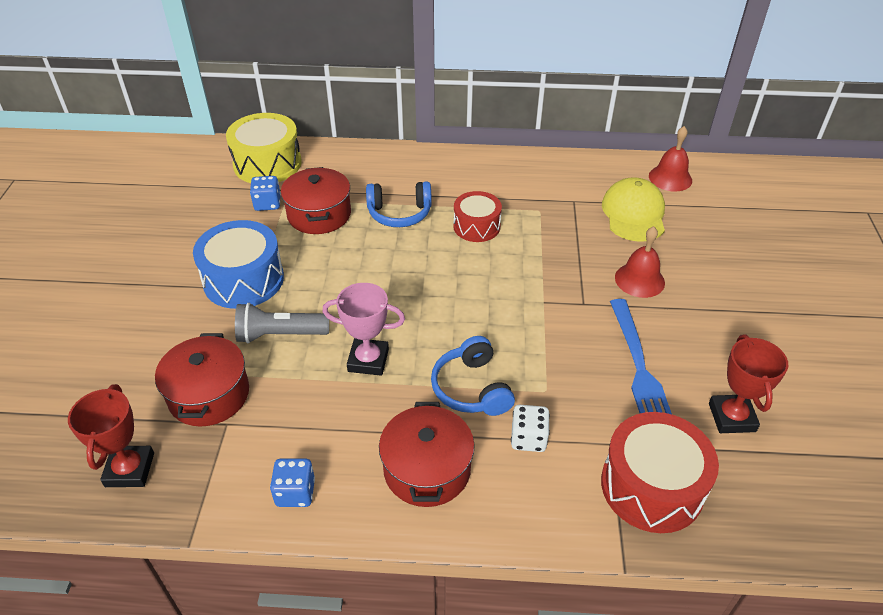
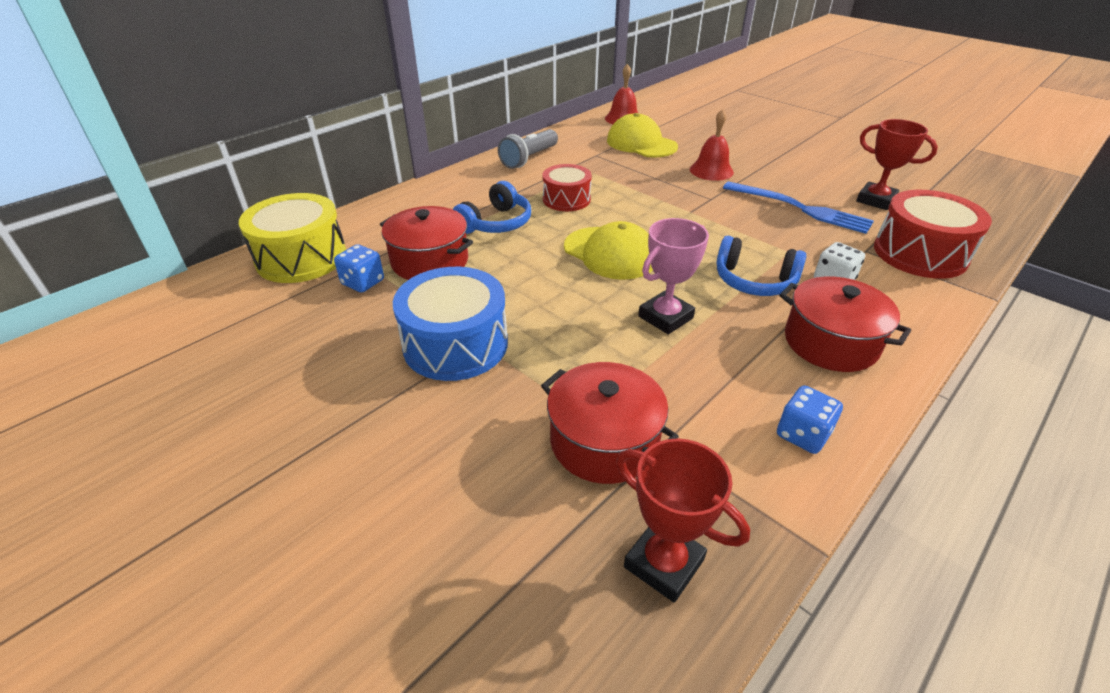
camera: 50 degrees left, 5 degrees down
(280, 335) = (569, 354): grey flashlight -> grey flashlight (529, 159)
(423, 290) = (610, 253): none -> yellow cap

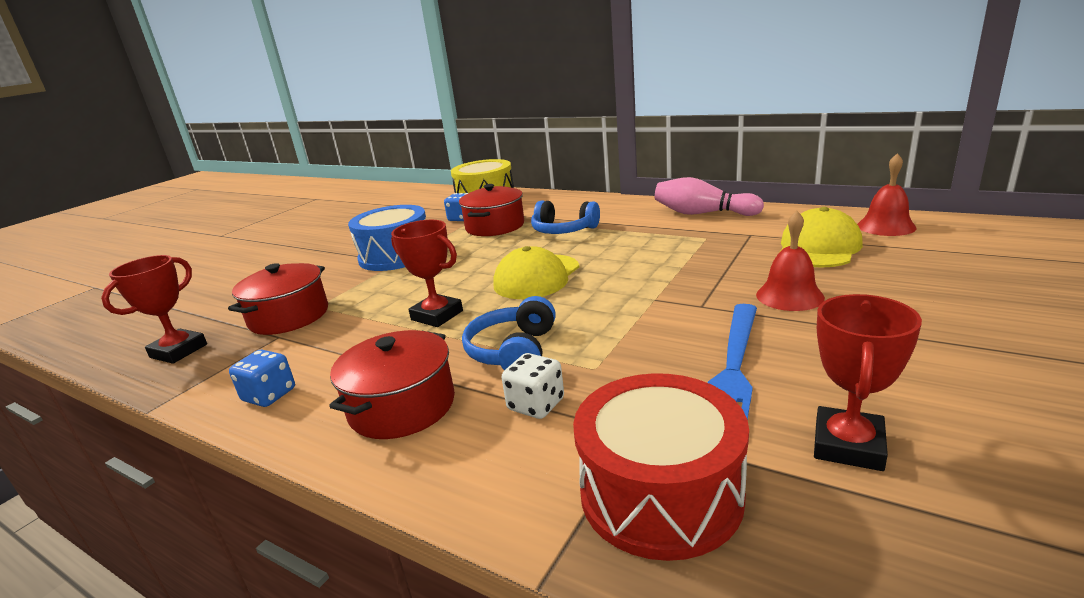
camera: 80 degrees right, 15 degrees down
(529, 159) = (702, 213): grey flashlight -> pink bowling pin
(566, 199) = (629, 243): red drum -> none
(665, 317) = (437, 315): pink trophy -> red trophy

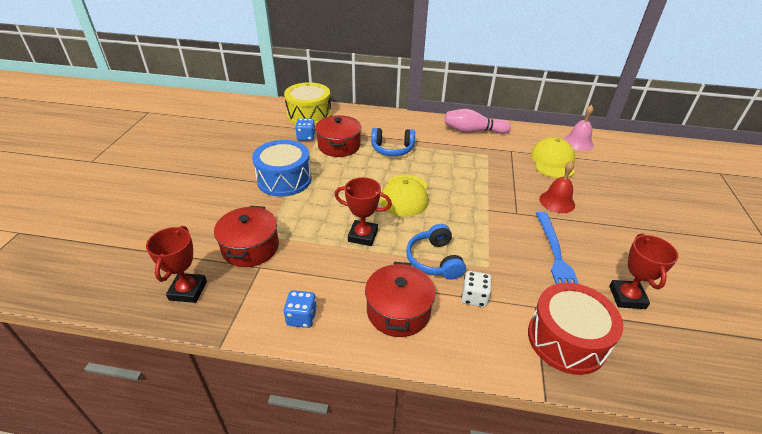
camera: 25 degrees left, 15 degrees up
(886, 226) = (578, 142): red bell -> pink bell

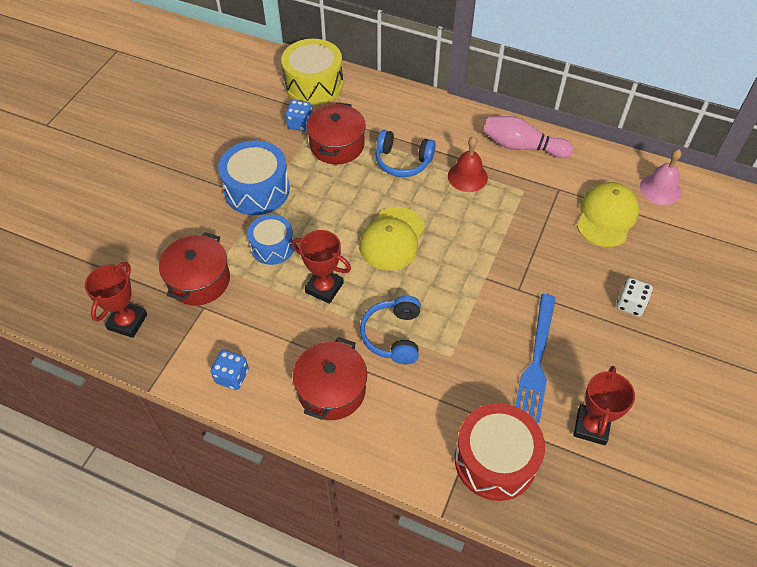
camera: 15 degrees right, 15 degrees up
(309, 214) = (272, 247): none -> blue drum
(474, 297) = (418, 390): white dice -> white dice (630, 304)
(557, 201) = (578, 282): red bell -> red bell (467, 176)

